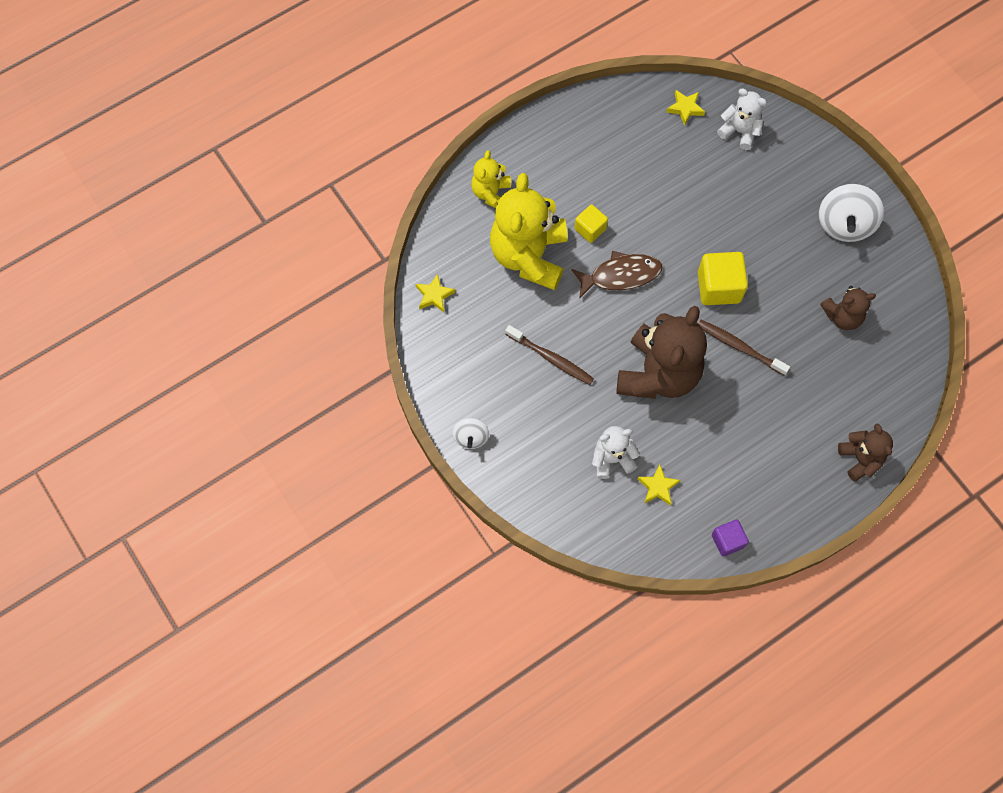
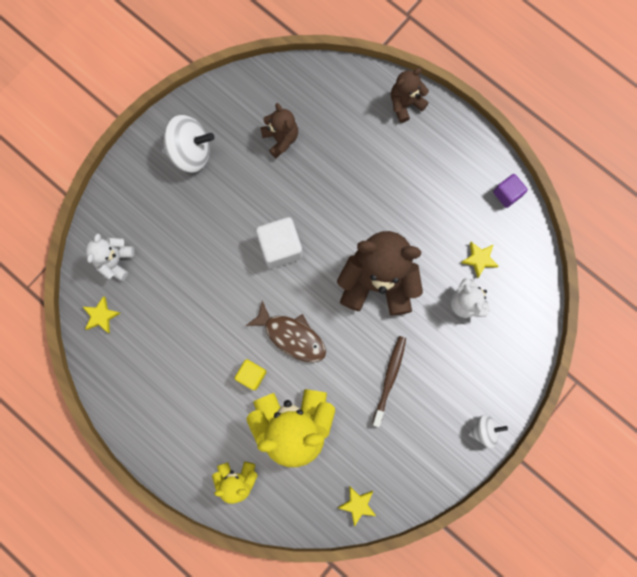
camera: 105 degrees left, 10 degrees up
(620, 275) = (291, 336): brown fish -> brown fish turned 150 degrees clockwise
(718, 287) = (280, 247): yellow cube -> white cube
(740, 347) = (333, 218): brown toothbrush -> none

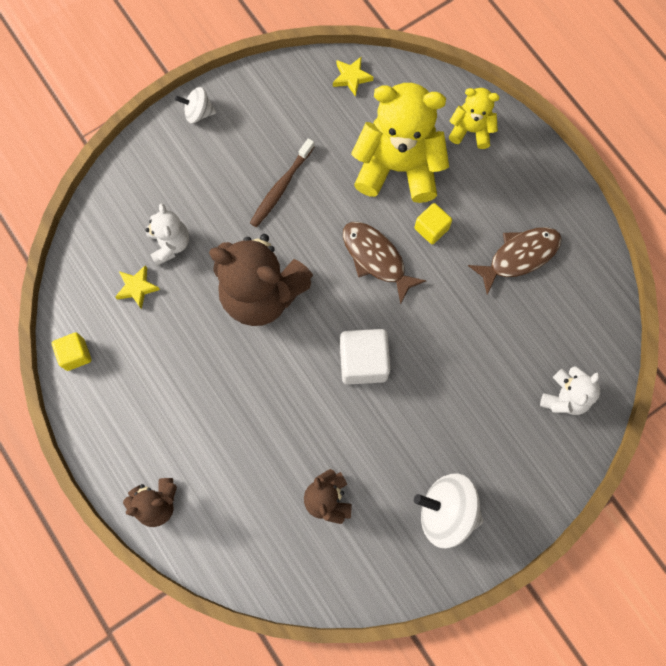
camera: 165 degrees left, 5 degrees down
(101, 316) = (591, 336): yellow star -> none
(172, 370) = (519, 256): none -> brown fish
(507, 194) = (75, 354): purple cube -> yellow cube

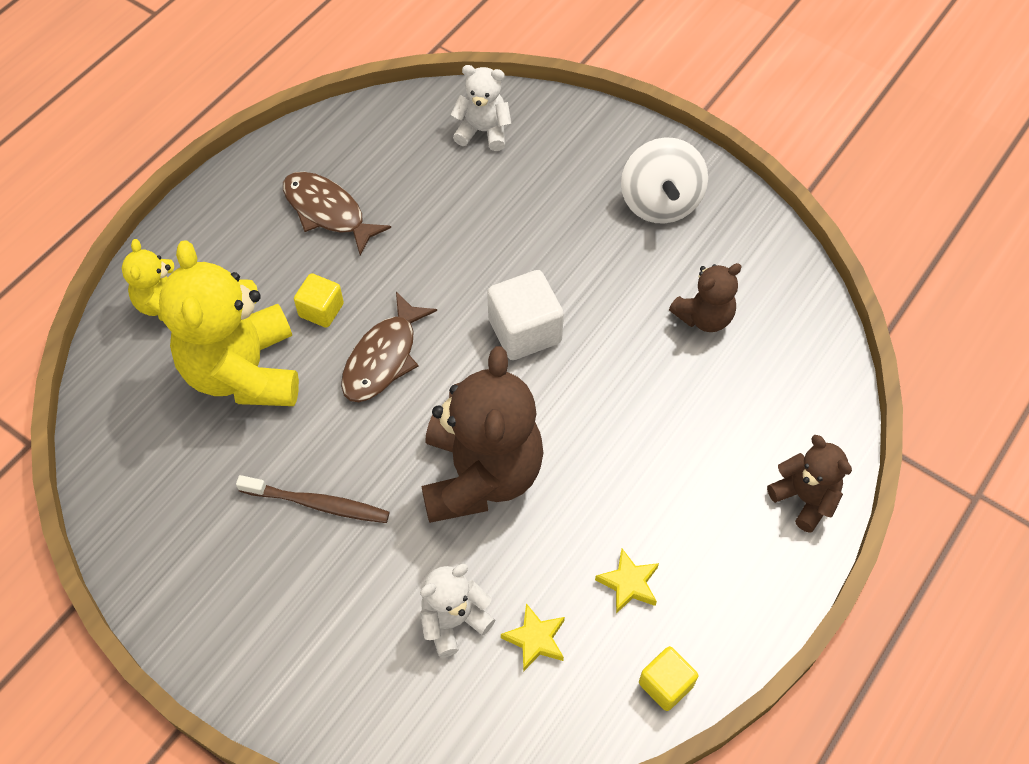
camera: 110 degrees left, 15 degrees down
(198, 112) = (228, 663): white spinning top -> none
(351, 77) = (117, 470): yellow star -> yellow star (628, 583)

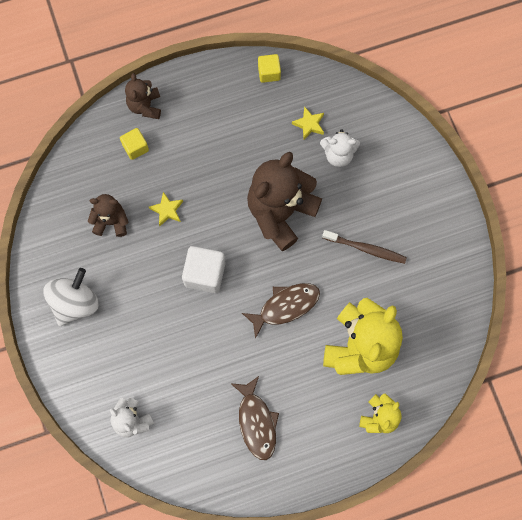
camera: 145 degrees left, 15 degrees up
(317, 504) = (365, 248): brown toothbrush -> brown toothbrush turned 150 degrees clockwise
(321, 310) = (299, 357): yellow cube -> yellow cube (135, 147)
(628, 583) = (252, 121): yellow star -> yellow star (167, 210)

